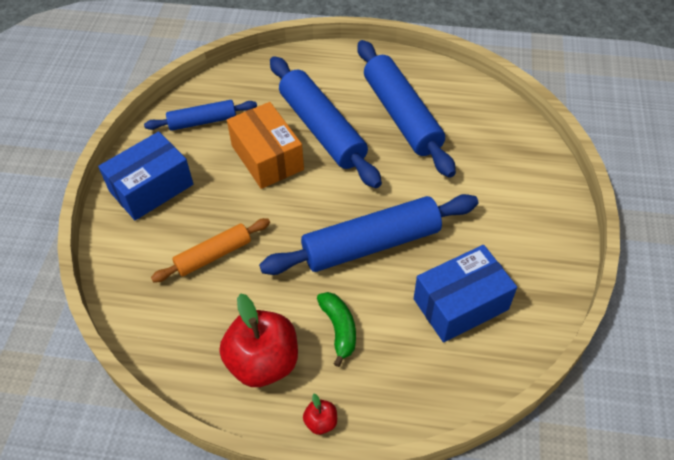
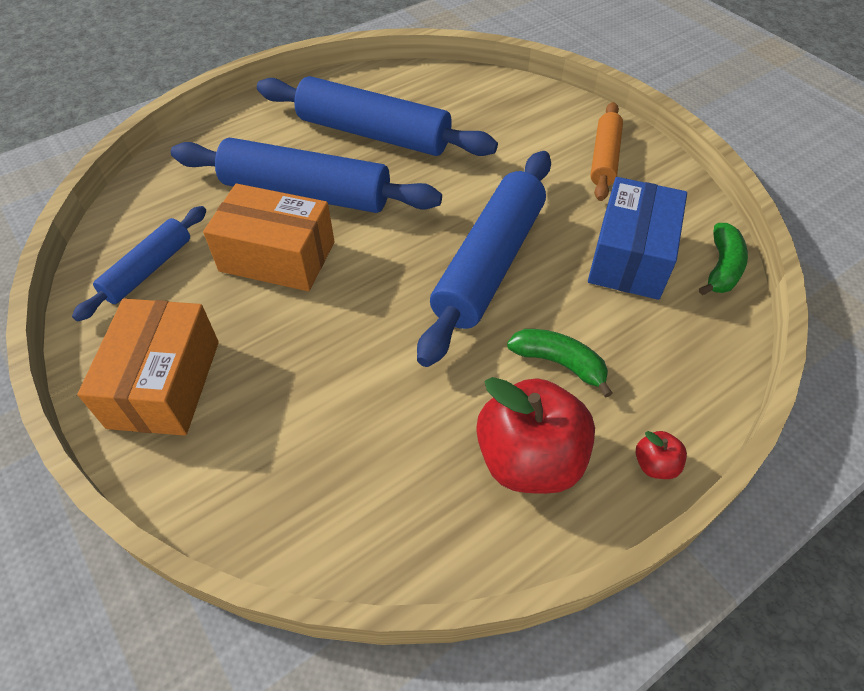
camera: 45 degrees left, 0 degrees up
(151, 188) = (165, 383): blue box -> orange box
(213, 255) = (337, 397): orange rolling pin -> orange rolling pin (604, 158)
(511, 357) = (721, 268): none -> green banana

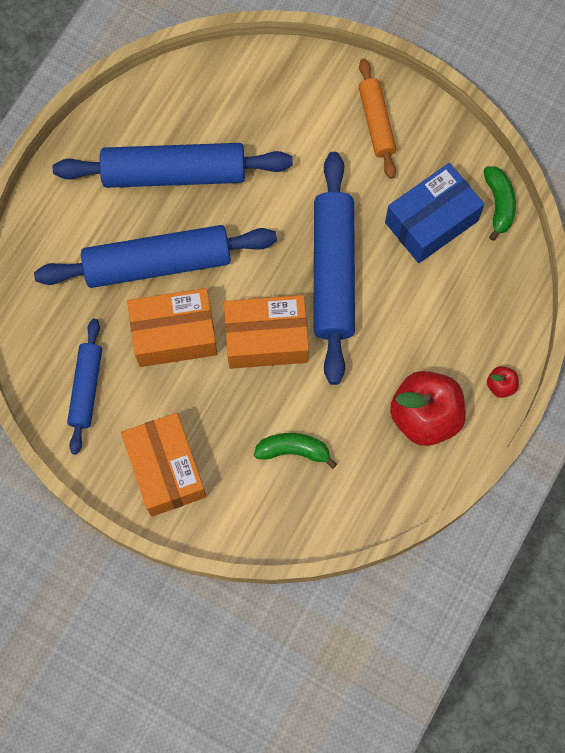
camera: 25 degrees left, 20 degrees up
(375, 297) = (266, 338): none -> orange box
(559, 363) = (416, 337): green banana -> green banana (293, 450)
(630, 257) = (431, 221): blue box -> blue box turned 60 degrees clockwise

